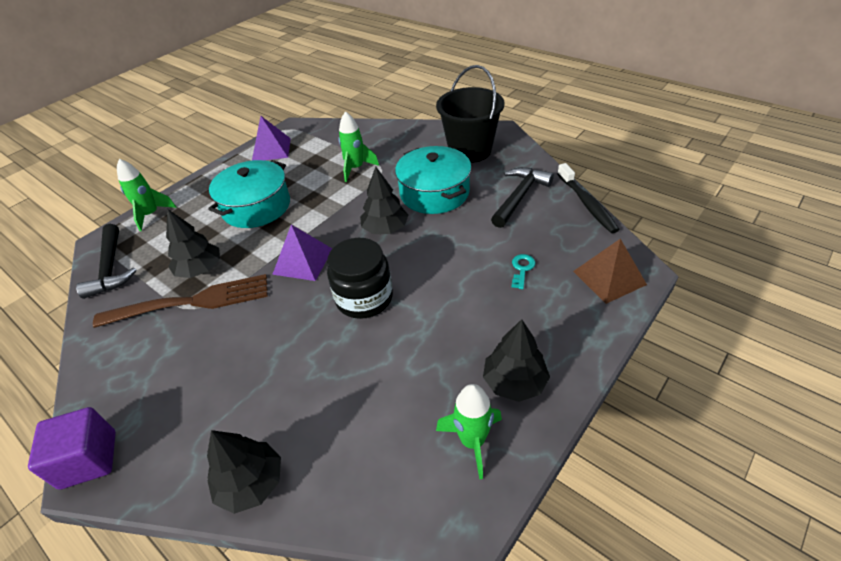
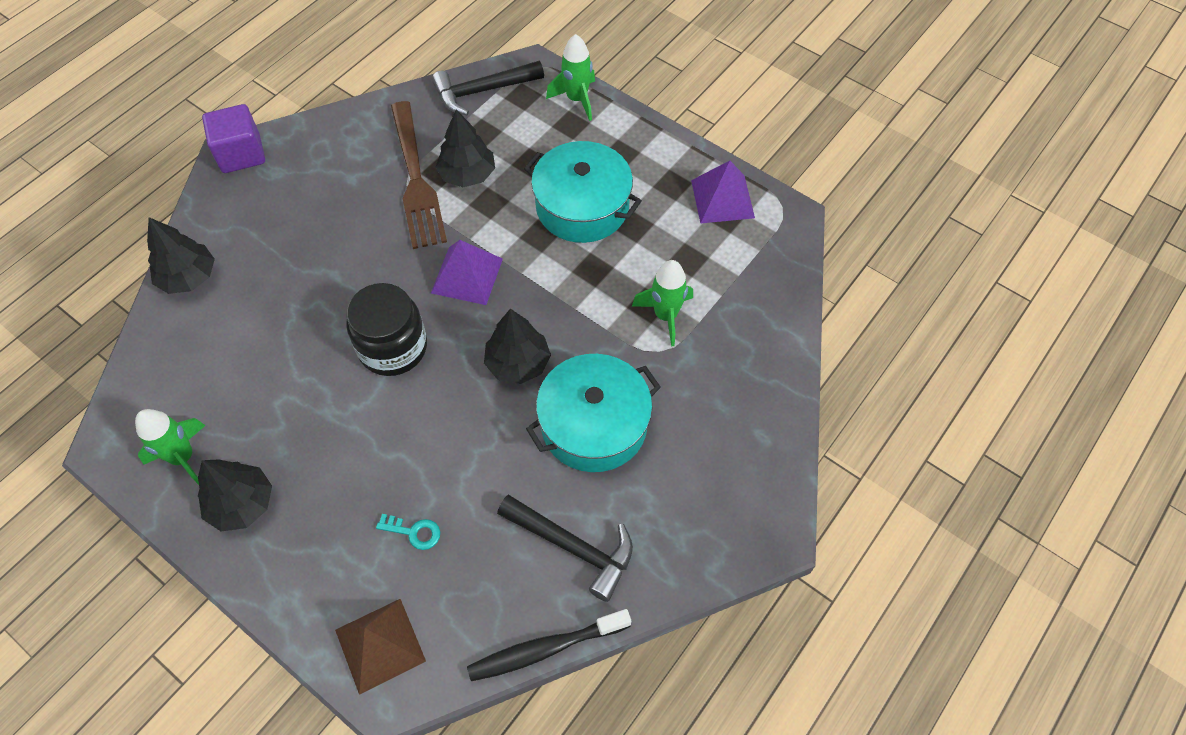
camera: 85 degrees right, 15 degrees up
(470, 150) = (708, 480): black bucket -> none

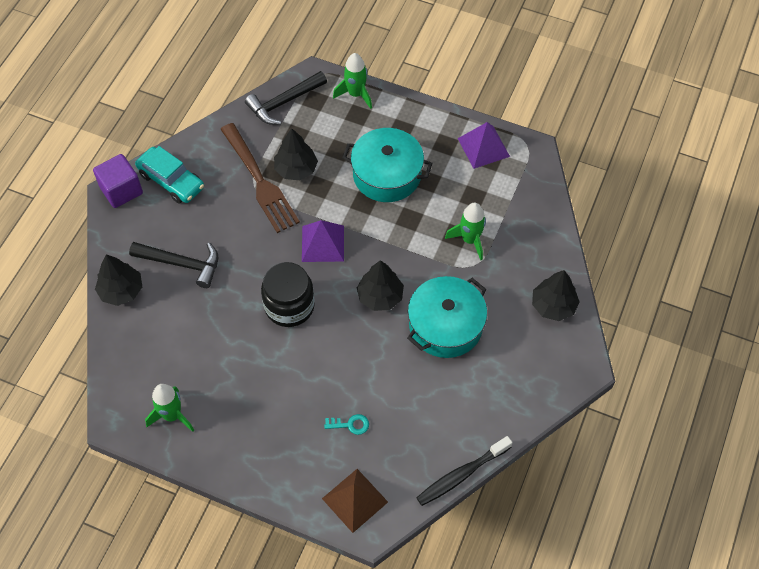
camera: 15 degrees left, 0 degrees up
(242, 503) = (226, 435): black tree -> black tree (553, 305)
(306, 155) = (171, 181): none -> turquoise car
(573, 547) = (458, 408): black hammer -> black hammer (181, 264)

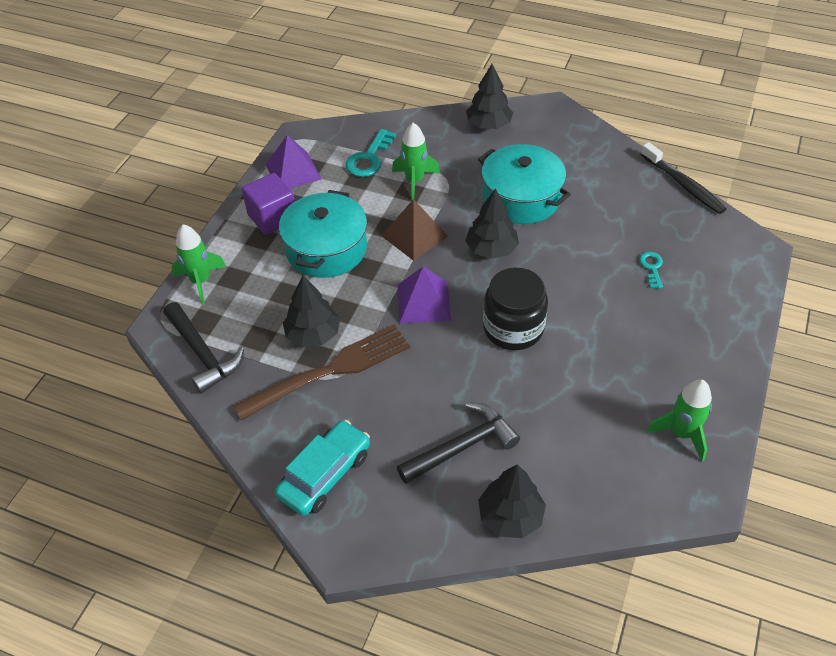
camera: 90 degrees left, 10 degrees down
(121, 190) = (339, 539): purple cube -> purple cube (272, 217)
(181, 264) = (462, 447): black hammer -> black hammer turned 45 degrees clockwise
(354, 500) = (735, 261): brown pyramid -> brown pyramid (414, 236)
(501, 204) = (369, 158): none -> turquoise key

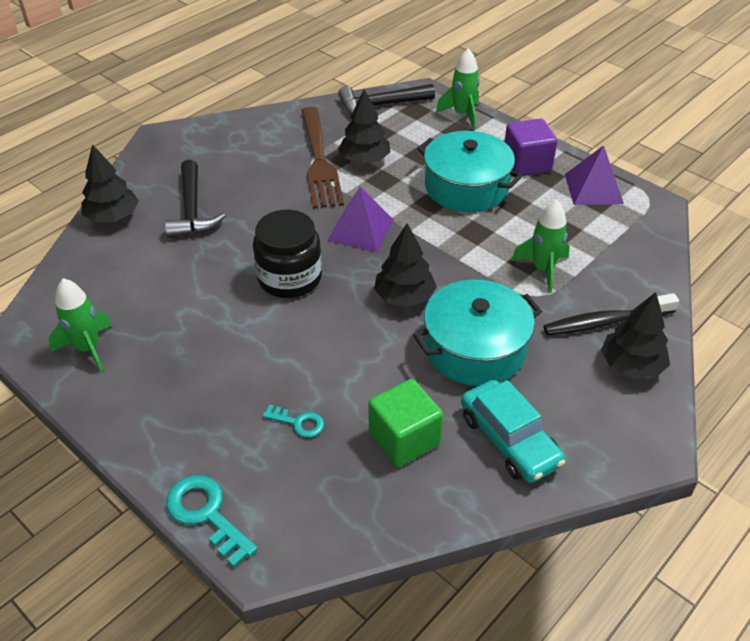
camera: 110 degrees right, 5 degrees down
(325, 474) = (225, 140): turquoise car -> turquoise car (509, 440)
(369, 158) = (596, 245): turquoise key -> turquoise key (206, 514)
(414, 236) = (454, 247): brown pyramid -> none
(624, 211) = (404, 439): none -> green cube
(683, 185) = (423, 532): black toothbrush -> black toothbrush (605, 322)

